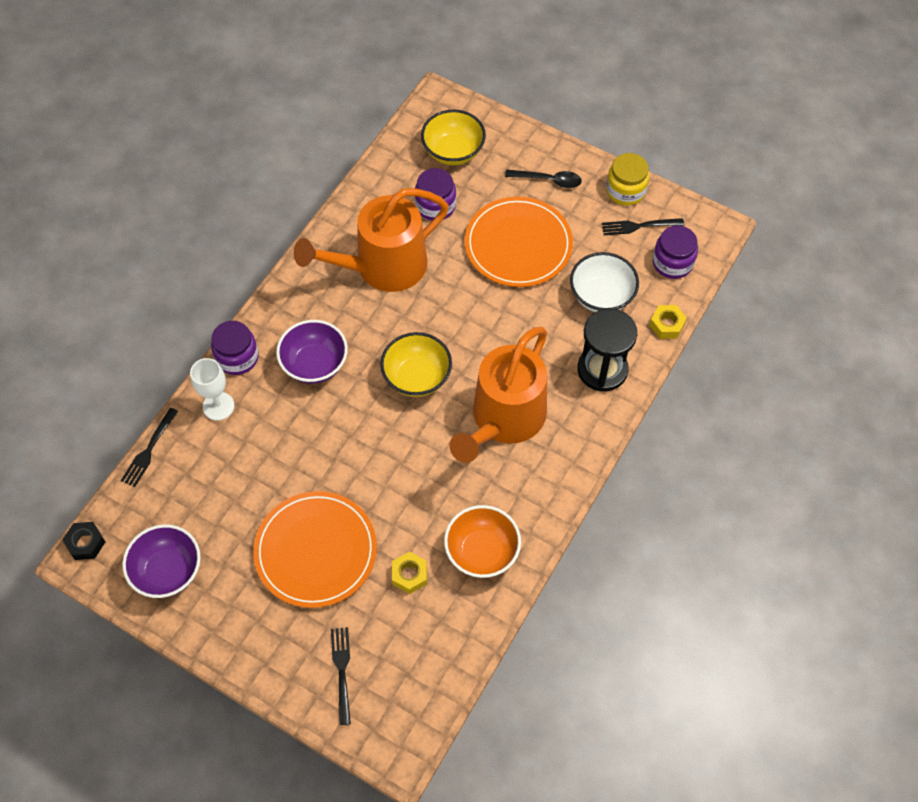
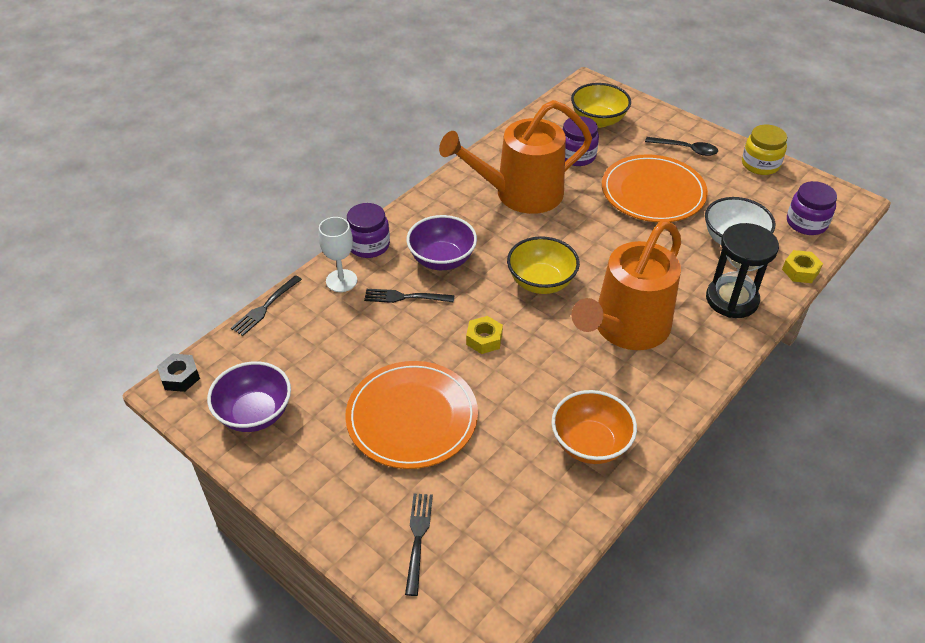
camera: 10 degrees right, 15 degrees down
(409, 575) = (508, 454): yellow nut -> yellow nut (484, 339)
(639, 226) = (773, 192): black fork -> black fork (405, 297)

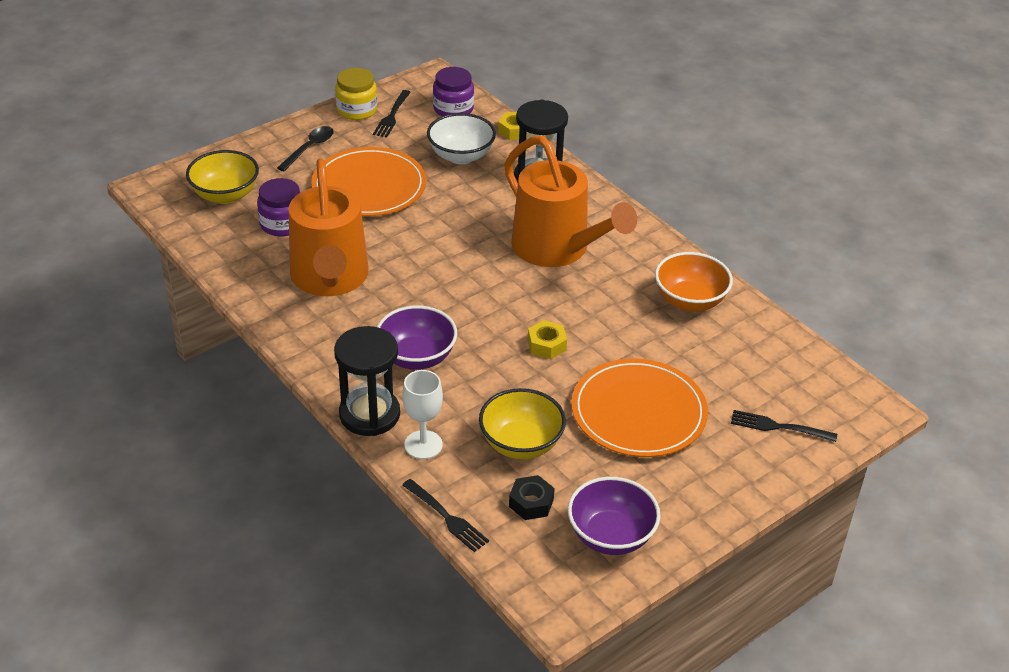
camera: 80 degrees left, 5 degrees down
(180, 377) = (541, 603): black nut -> black nut (531, 503)
(369, 245) = (369, 414): purple jar -> black hourglass
(405, 297) = (467, 395): black fork -> black fork (392, 116)
(541, 282) = (477, 290): yellow bowl -> yellow bowl (521, 444)

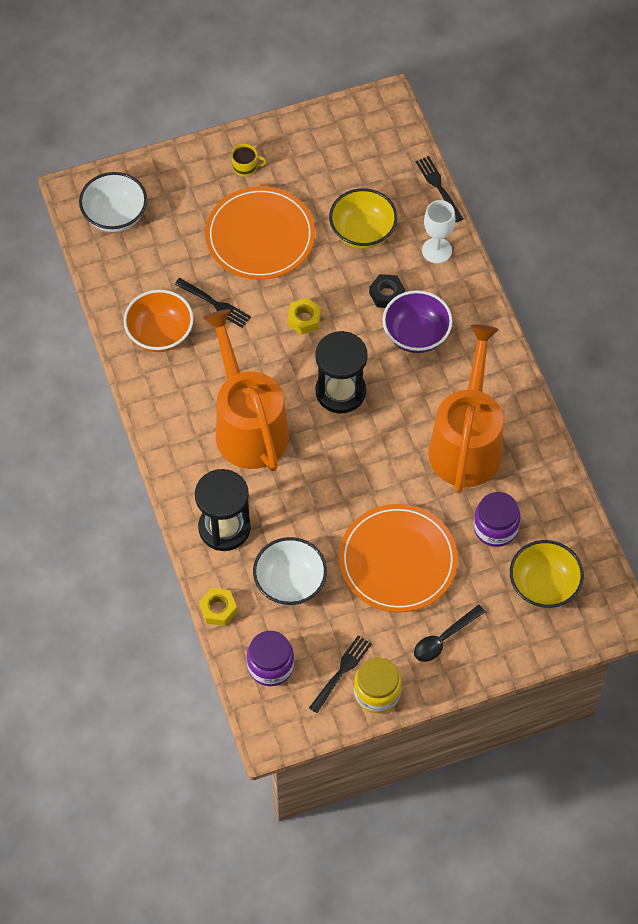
camera: 160 degrees left, 20 degrees up
(369, 414) = (470, 288): black hourglass -> black hourglass (340, 391)
(531, 503) = (374, 182): black nut -> black nut (386, 294)
(611, 536) = (329, 144): purple bowl -> none
(699, 482) = (245, 167): none -> yellow mug
(778, 427) = (160, 195): black fork -> black fork (215, 304)
(813, 395) = (115, 216): none -> white bowl

